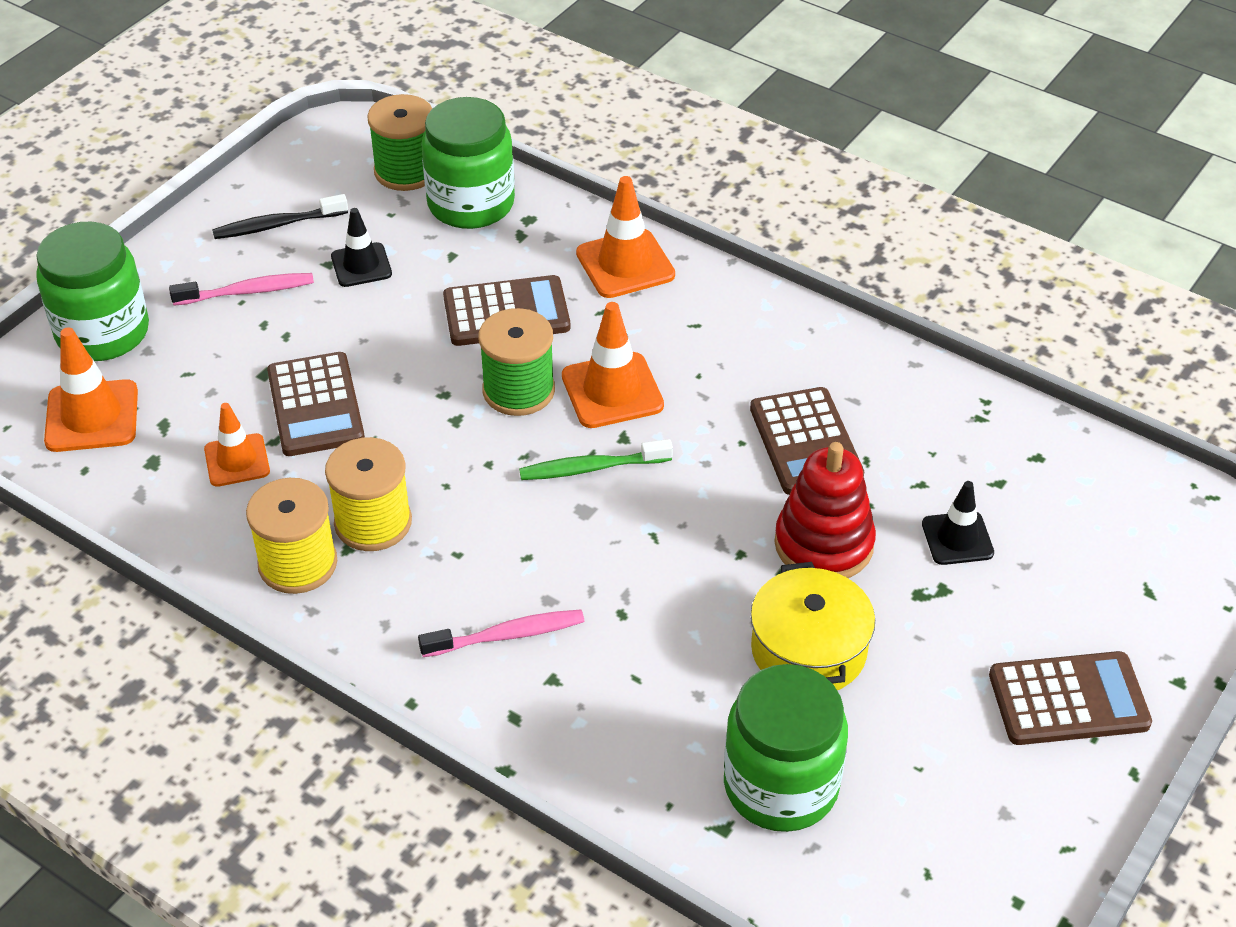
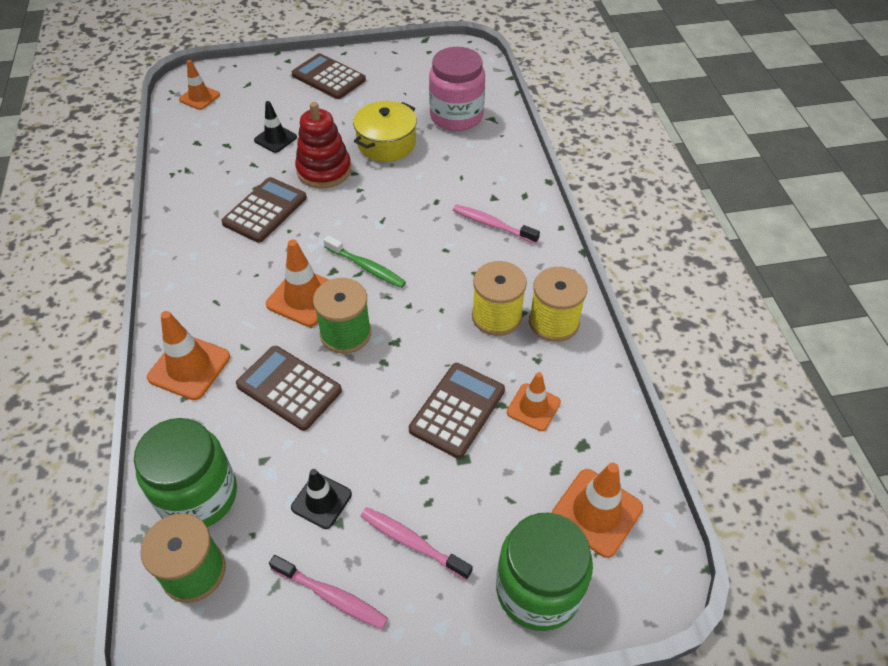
camera: 135 degrees left, 5 degrees up
(277, 225) = (332, 596): black toothbrush -> pink toothbrush
(781, 786) = (456, 116): green jar -> pink jar
(1161, 517) = (199, 97): none -> orange traffic cone

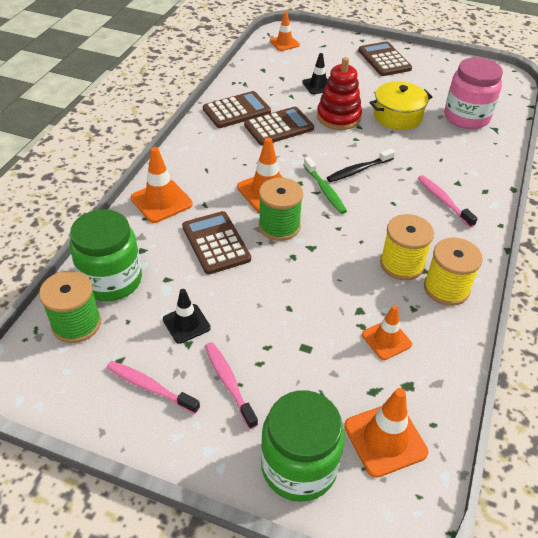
camera: 30 degrees right, 5 degrees down
(332, 596) = (150, 387): pink toothbrush -> pink toothbrush turned 150 degrees clockwise
(386, 227) = (358, 170): none -> black toothbrush
(457, 410) = (325, 313): brown calculator -> brown calculator (237, 111)

